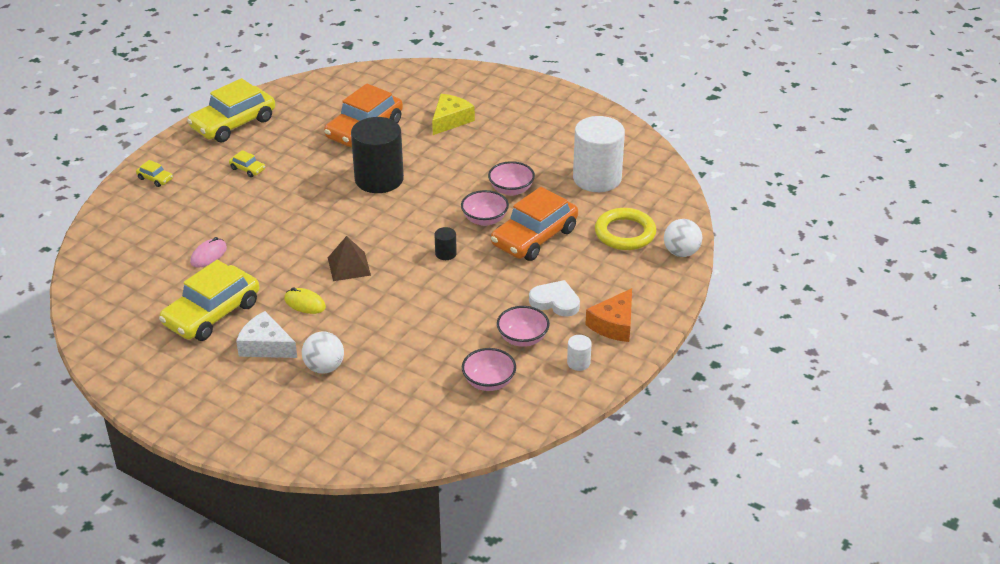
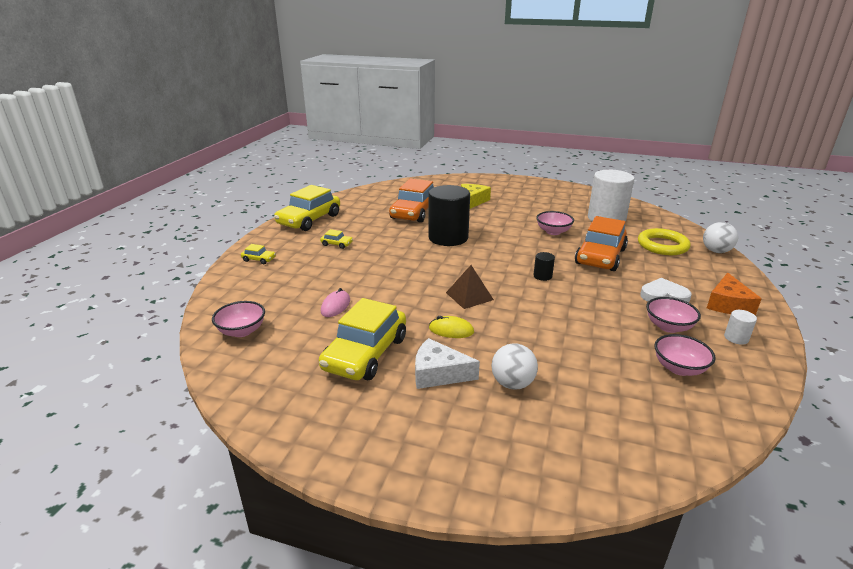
camera: 15 degrees left, 10 degrees down
(484, 219) = (551, 251): pink bowl -> pink bowl (242, 331)

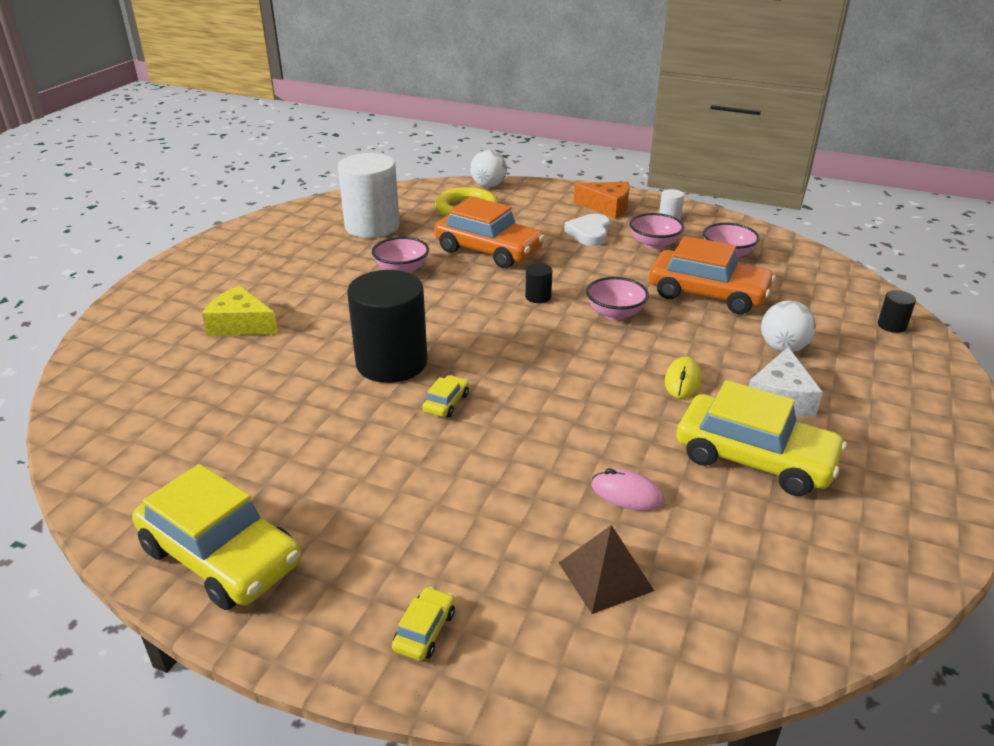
camera: 85 degrees left, 5 degrees up
(242, 331) = (723, 614): pink bowl -> pink bowl (615, 313)
(337, 244) = (378, 501): yellow car -> yellow car (446, 403)
(414, 212) = (258, 394): orange car -> orange car (708, 294)
(469, 296) = (592, 359): brown pyramid -> brown pyramid (605, 576)
(585, 468) = (891, 325): none -> black cylinder

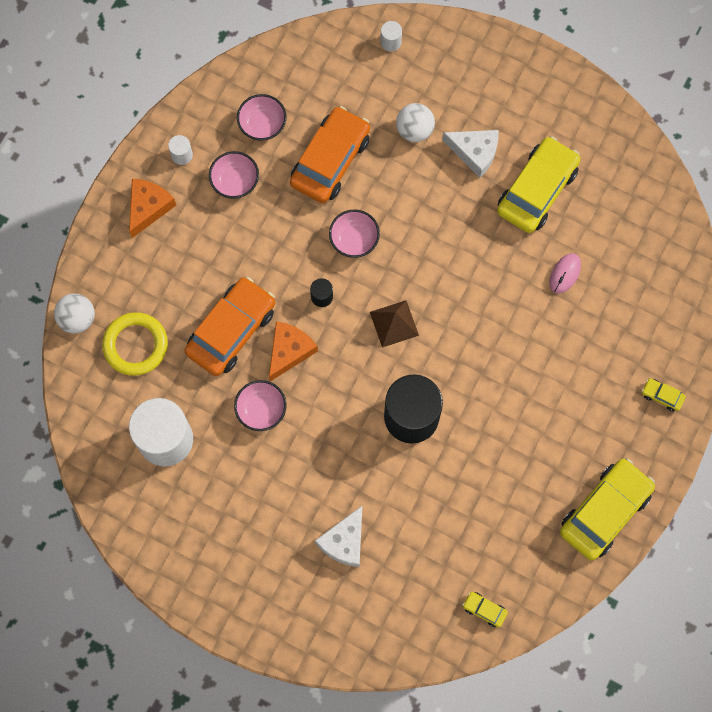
camera: 85 degrees left, 40 degrees up
(241, 324) = (344, 541): yellow cheese -> white cheese
(446, 403) = (465, 377): yellow car -> yellow car (484, 610)
(469, 281) = (289, 351): none -> orange cheese
(589, 233) = (206, 234): white heart -> none
(605, 576) = (629, 298): brown pyramid -> brown pyramid (394, 323)
(682, 381) = (450, 212): yellow mouse -> none
(891, 325) = (390, 42): black cylinder -> white cylinder

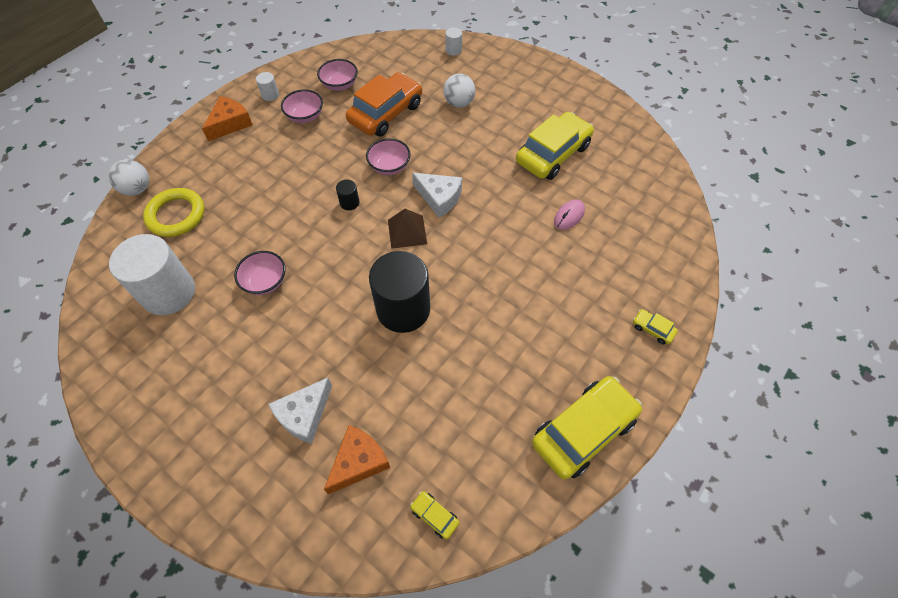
camera: 10 degrees right, 15 degrees down
(231, 330) = (262, 216): orange car -> none
(289, 351) = (307, 239): orange cheese -> orange cheese (359, 462)
(474, 152) = (505, 123): white cheese -> white cheese (439, 198)

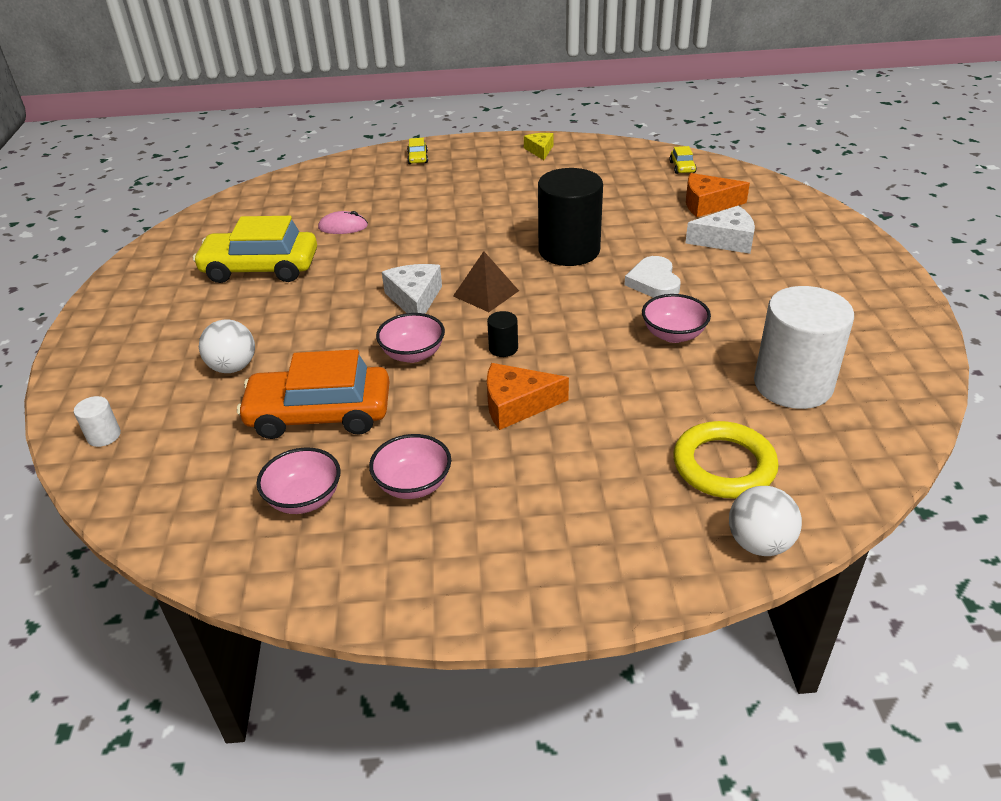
camera: 130 degrees left, 20 degrees down
(230, 124) = (526, 556): orange cheese -> orange cheese (517, 405)
(270, 95) = (412, 562): white cylinder -> none
(317, 321) = (654, 282): none -> white heart
(583, 431) = (540, 150): yellow car -> yellow cheese

